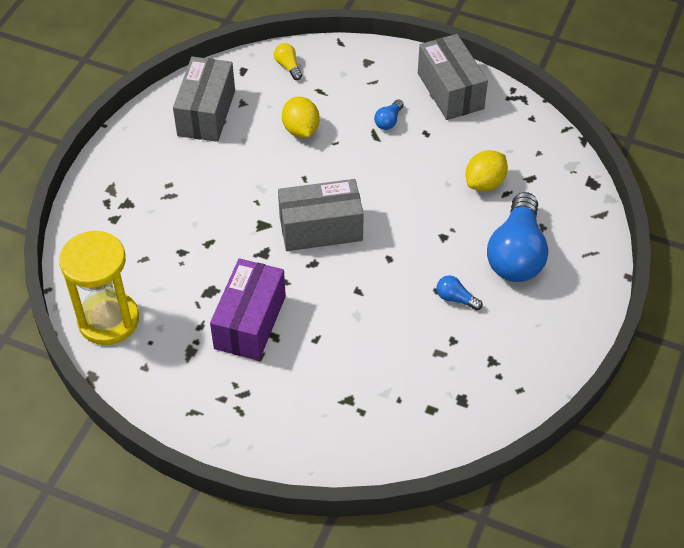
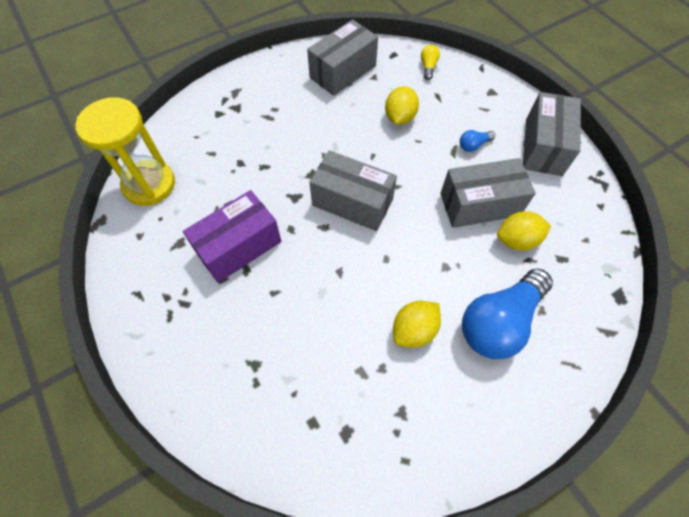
camera: 35 degrees right, 10 degrees up
(433, 170) = (479, 204): none -> grey box
(455, 299) = (414, 330): blue light bulb -> yellow lemon

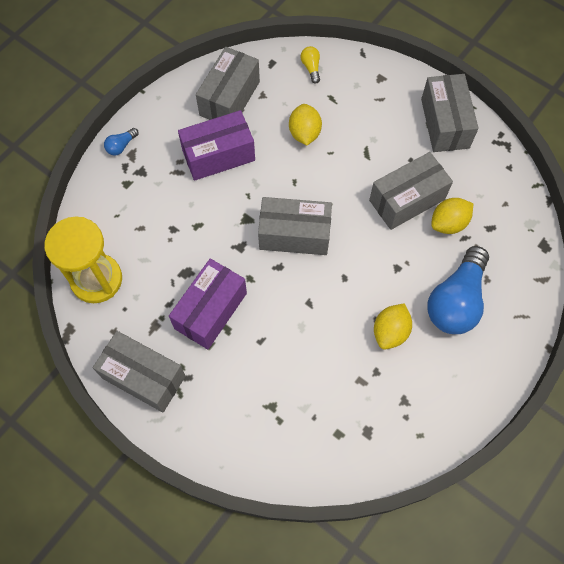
camera: 20 degrees left, 5 degrees up
(143, 288) = (143, 377): none -> grey box
(311, 114) = (218, 155): none -> purple box
(473, 145) = (382, 141): blue light bulb -> blue light bulb (121, 146)

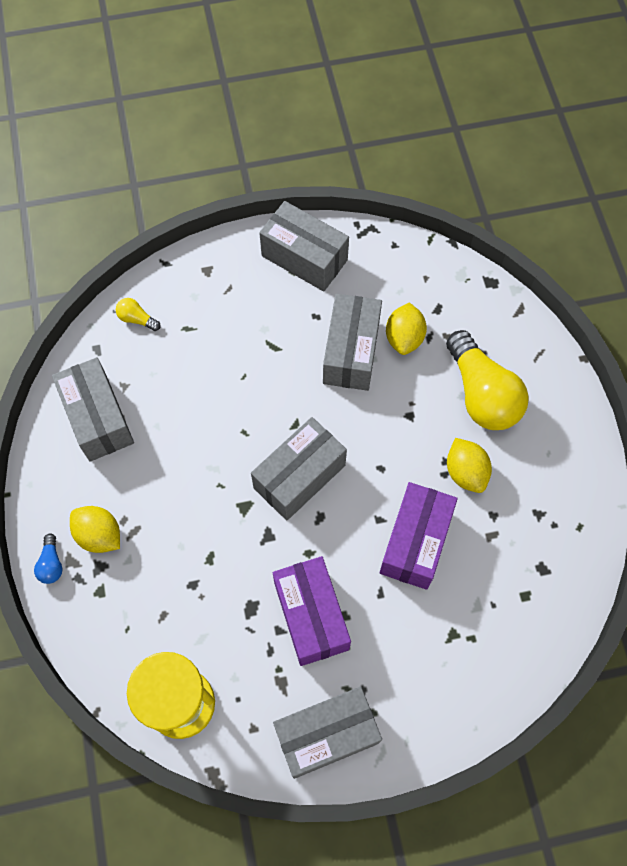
camera: 50 degrees left, 0 degrees up
(218, 155) = (151, 478): purple box -> purple box (415, 542)
(304, 133) = (202, 382): yellow lemon -> yellow lemon (99, 535)
(456, 301) = (482, 394): blue light bulb -> yellow light bulb

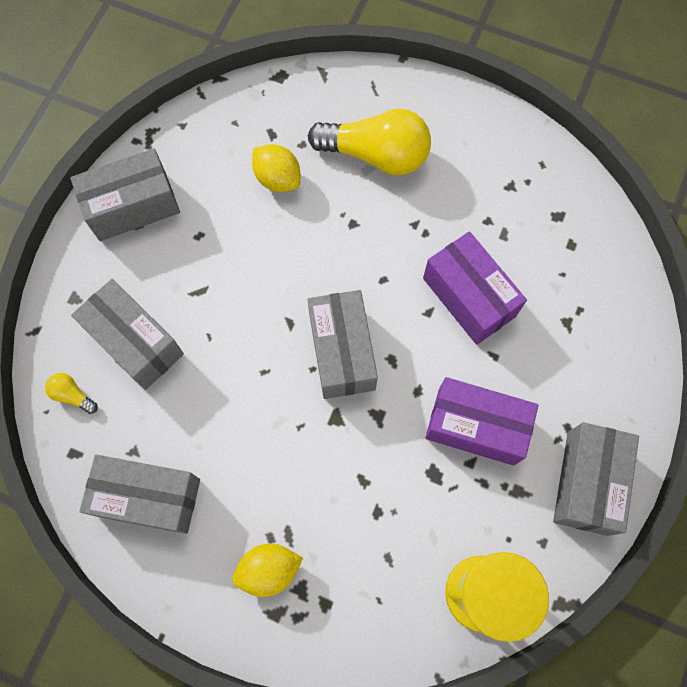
camera: 55 degrees left, 5 degrees up
(51, 564) = (265, 635): blue light bulb -> none
(137, 319) = (72, 395): yellow light bulb -> yellow light bulb turned 60 degrees clockwise
(351, 352) = (257, 230): grey box -> grey box (135, 342)
(465, 472) = (435, 215): yellow lemon -> none

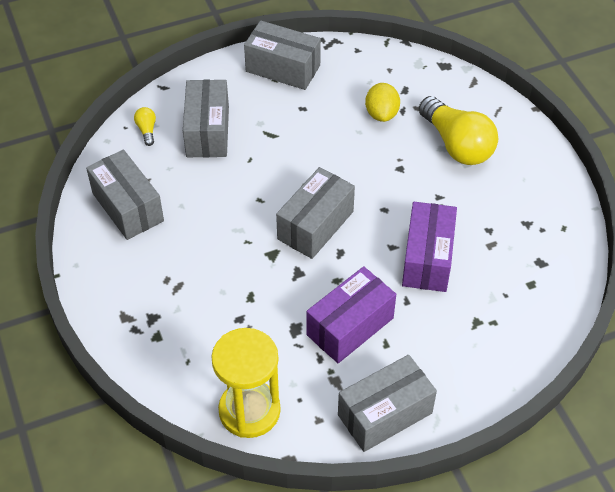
camera: 45 degrees right, 20 degrees down
(269, 570) = (147, 294): yellow lemon -> none
(476, 426) = (350, 326): purple box -> purple box turned 75 degrees clockwise

